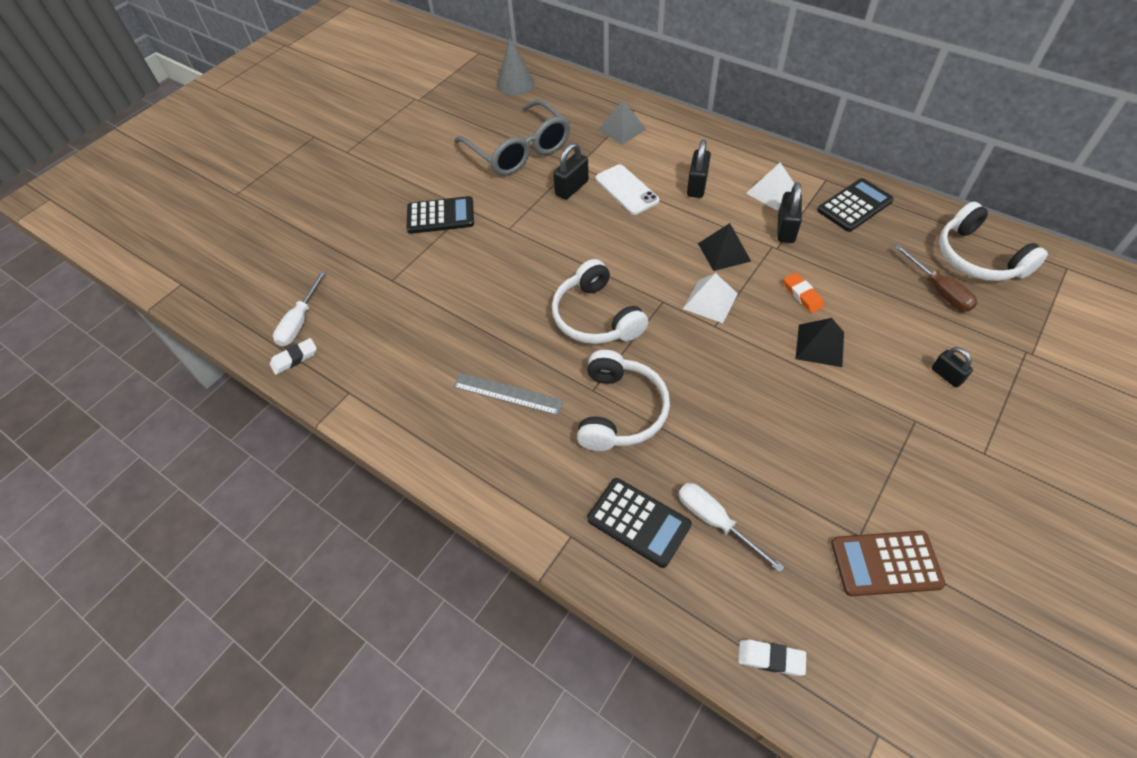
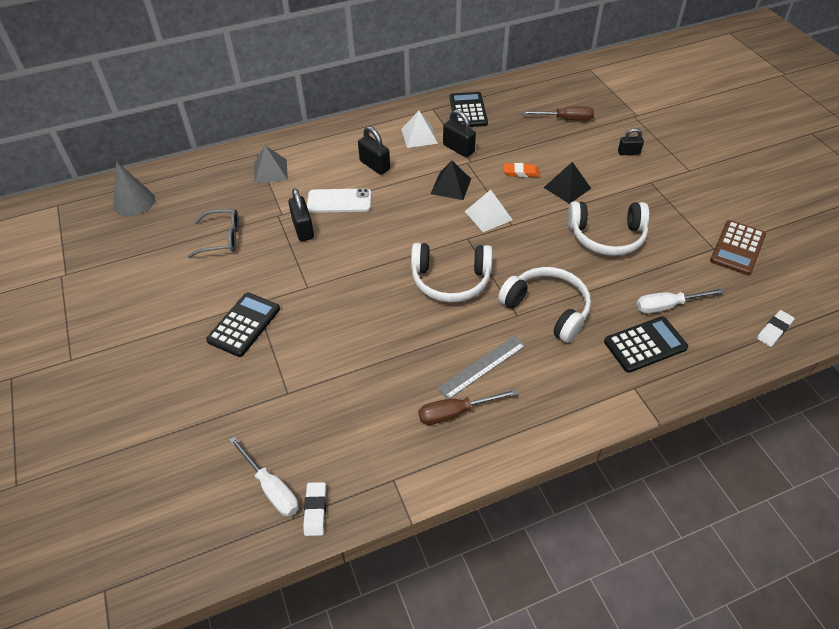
camera: 60 degrees left, 5 degrees down
(442, 400) = (455, 412): none -> brown screwdriver
(519, 150) = (222, 238): grey glasses -> grey glasses, size x0.56
(978, 257) = (554, 92): white headphones -> white headphones (606, 236)

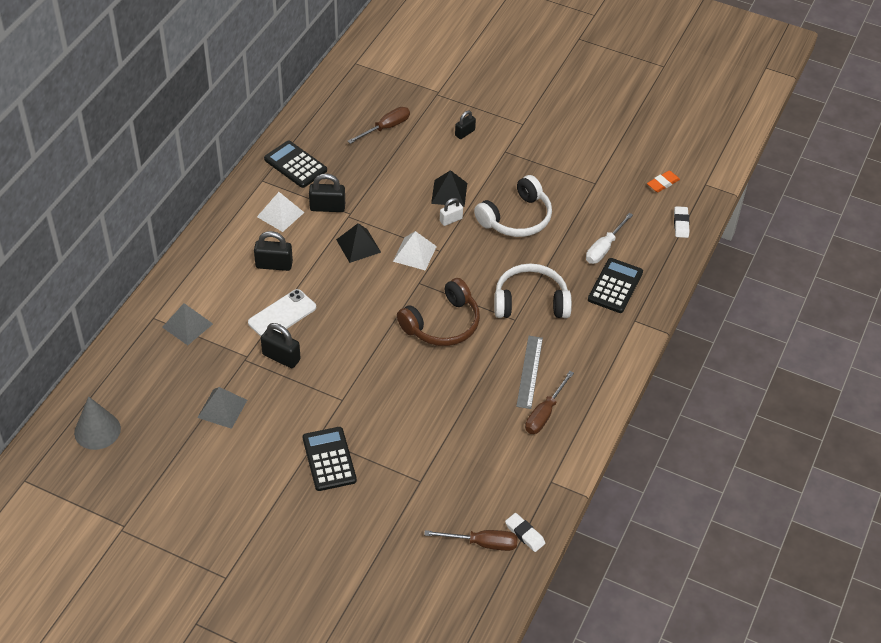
camera: 45 degrees left, 0 degrees up
(222, 238) = (222, 408): grey glasses -> grey pyramid
(271, 488) = (482, 543): white screwdriver -> brown screwdriver
(450, 280) = (442, 324): white headphones -> brown headphones
(521, 172) = (401, 200): orange eraser -> orange eraser (663, 183)
(546, 207) = (451, 220): none -> white padlock
(737, 248) = (610, 173): brown calculator -> none

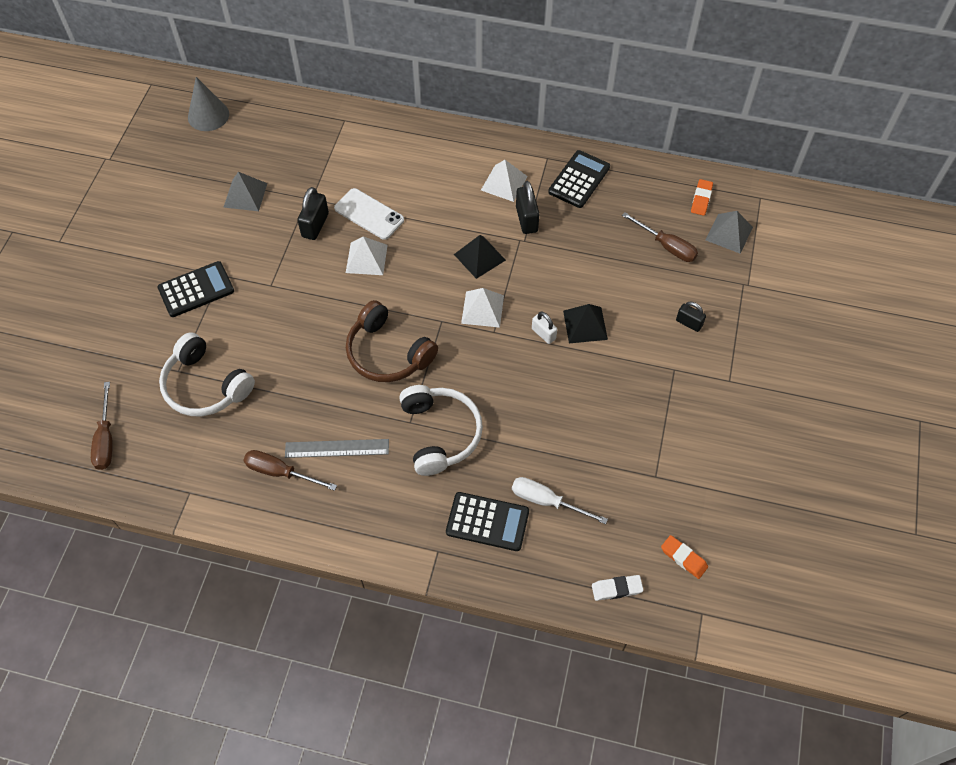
camera: 80 degrees right, 10 degrees up
(187, 325) = (340, 146): grey pyramid -> grey pyramid (729, 233)
(274, 265) = (433, 193): black padlock -> none
(334, 324) = (366, 258): none -> white pyramid
(344, 96) = (701, 199): none -> orange eraser
(516, 218) = (567, 399): white headphones -> white headphones (205, 386)
(524, 534) = (119, 477): white eraser -> none

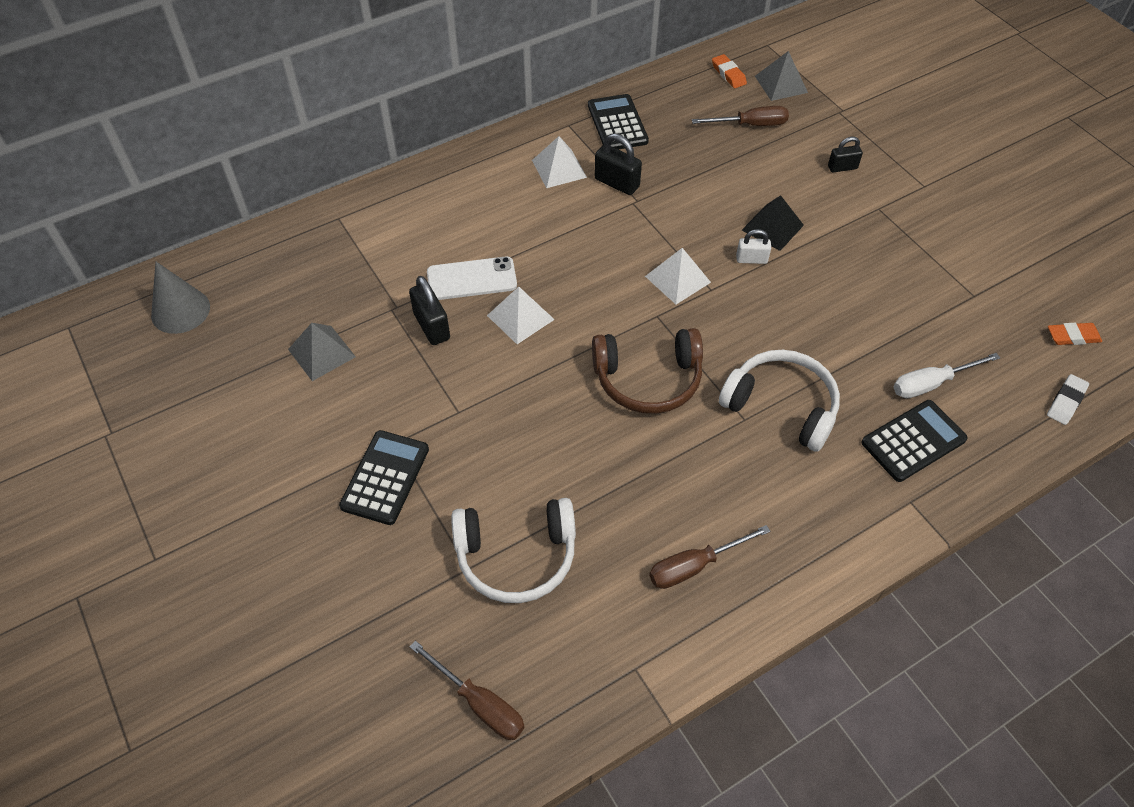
camera: 45 degrees left, 5 degrees down
(337, 448) = (715, 498): grey ruler -> none
(479, 257) = (618, 240): black pyramid -> none

